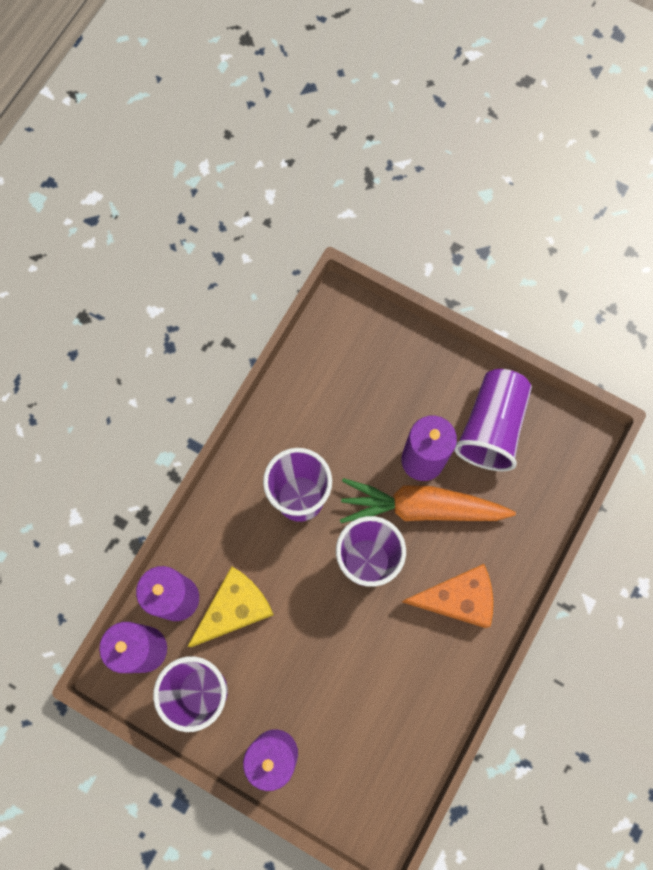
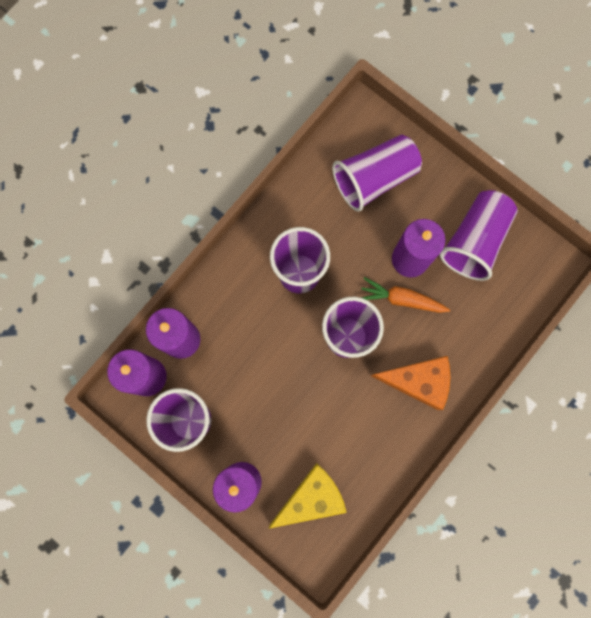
camera: 10 degrees right, 5 degrees up
(235, 608) = (228, 356): yellow cheese -> yellow cheese (312, 497)
(366, 376) = (374, 178): none -> purple cup
(421, 507) = (401, 299): orange carrot -> orange carrot, size x0.61

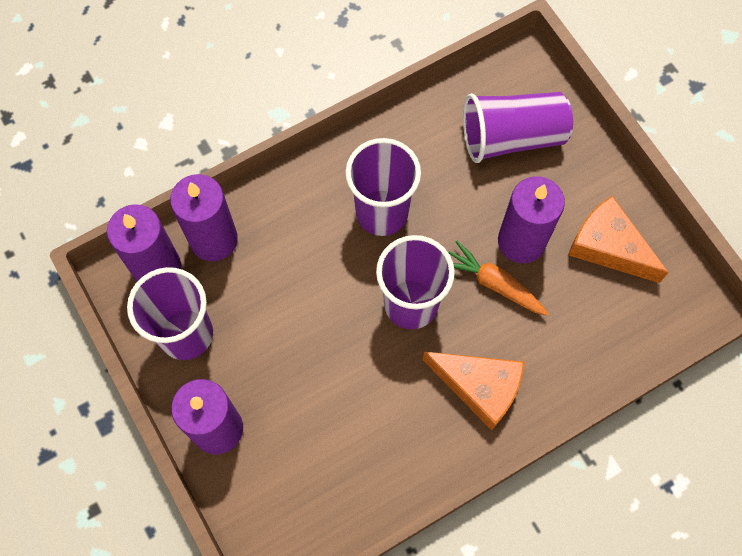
camera: 20 degrees right, 10 degrees down
(312, 497) = (295, 479): yellow cheese -> none
(474, 241) = (608, 247): purple cup -> orange cheese

